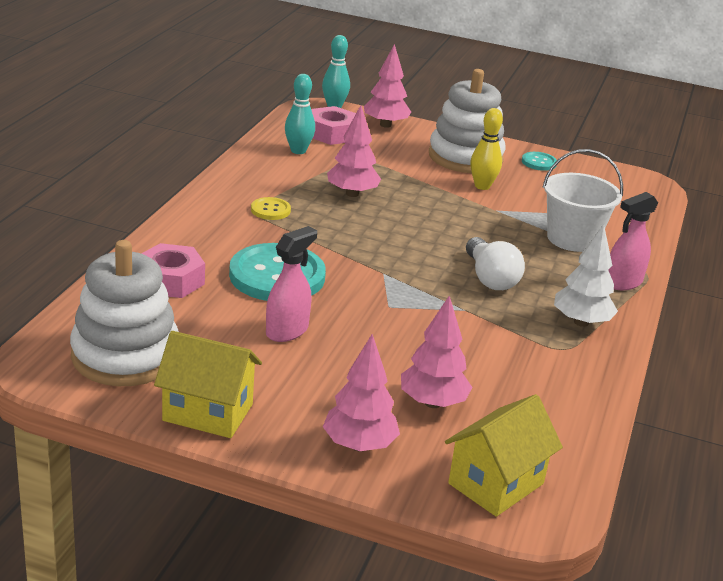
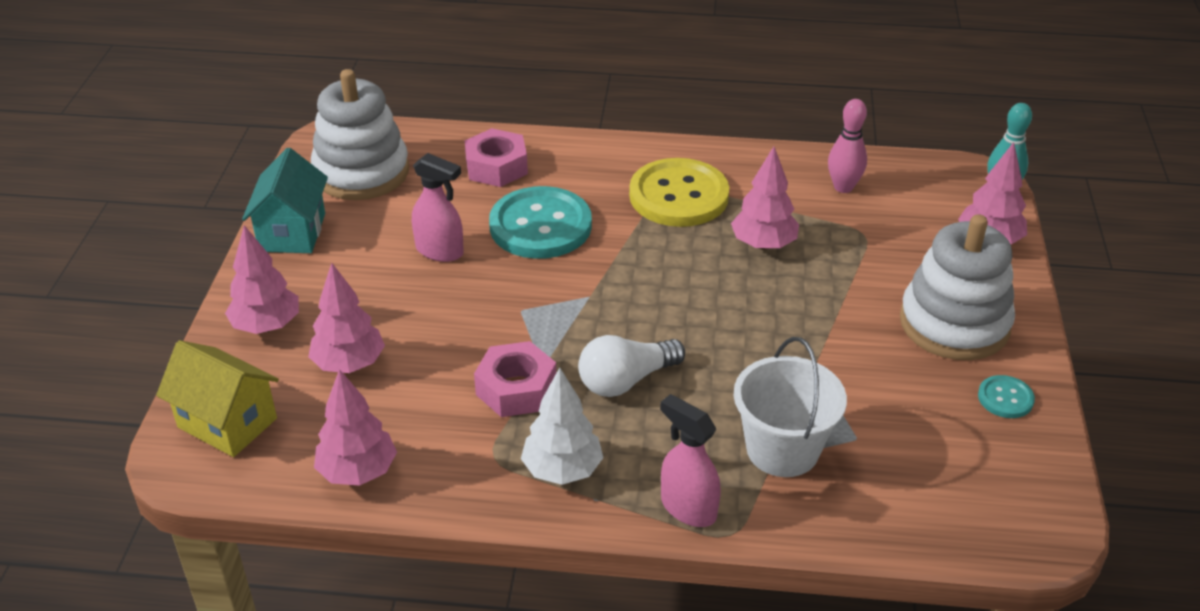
camera: 80 degrees right, 10 degrees up
(208, 412) = (292, 232): yellow house -> turquoise house
(270, 210) = (678, 196): yellow button -> yellow button, size x2.18
(298, 151) = (843, 187): turquoise bowling pin -> pink bowling pin
(331, 133) = (916, 203): pink nut -> pink nut (516, 389)
(482, 186) = (875, 349): yellow bowling pin -> none
(571, 415) = (358, 472): none -> pink tree

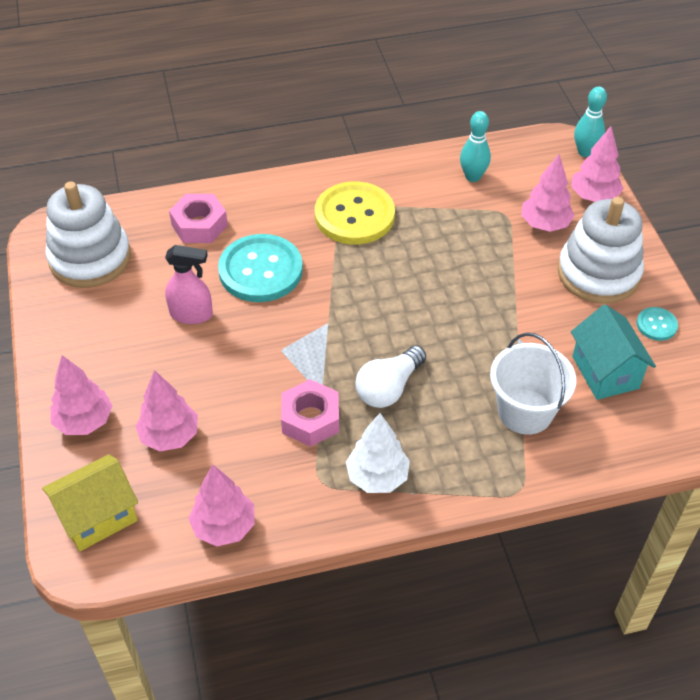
camera: 20 degrees left, 10 degrees up
(227, 423) = (98, 517): yellow house -> yellow house turned 45 degrees counterclockwise
(292, 232) = (60, 330): turquoise house -> turquoise house (605, 372)
(688, 508) = (480, 479): pink spray bottle -> none
(763, 244) = (436, 242): pink tree -> pink tree (545, 224)
(843, 187) = (473, 177): pink bowling pin -> turquoise bowling pin

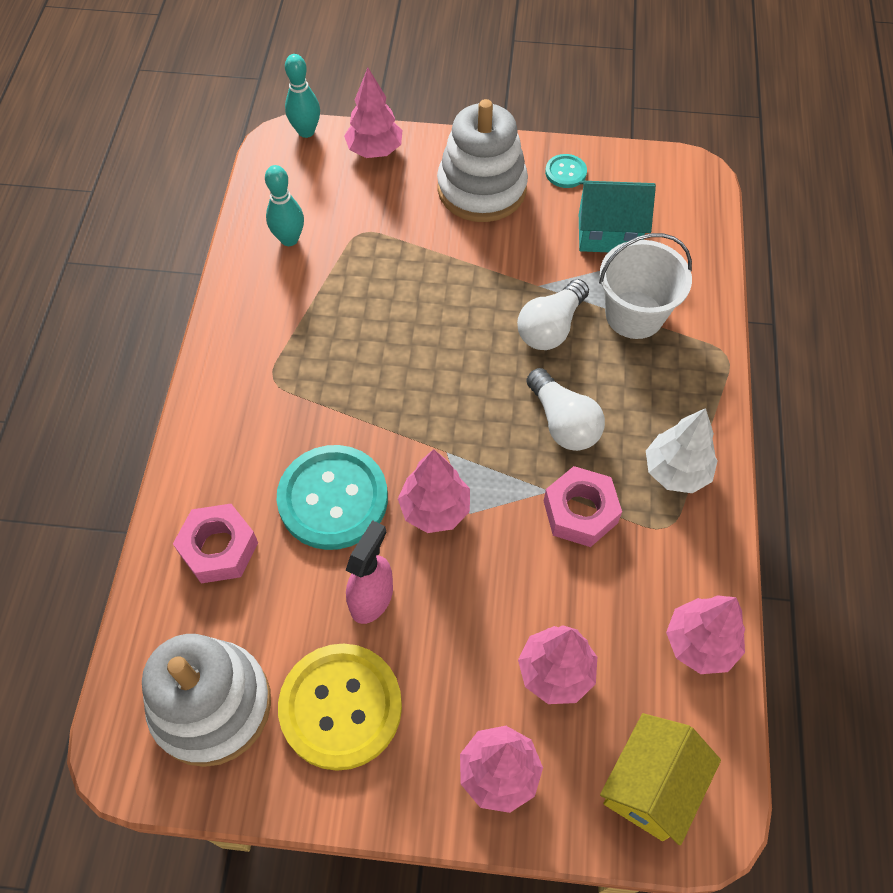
camera: 70 degrees left, 10 degrees up
(98, 517) = (650, 786): yellow house -> yellow house turned 45 degrees clockwise
(354, 215) = (291, 372): yellow button -> yellow button (341, 707)
(479, 356) = (550, 327): none -> white light bulb
(545, 224) = (393, 204): pink tree -> pink tree (435, 509)

